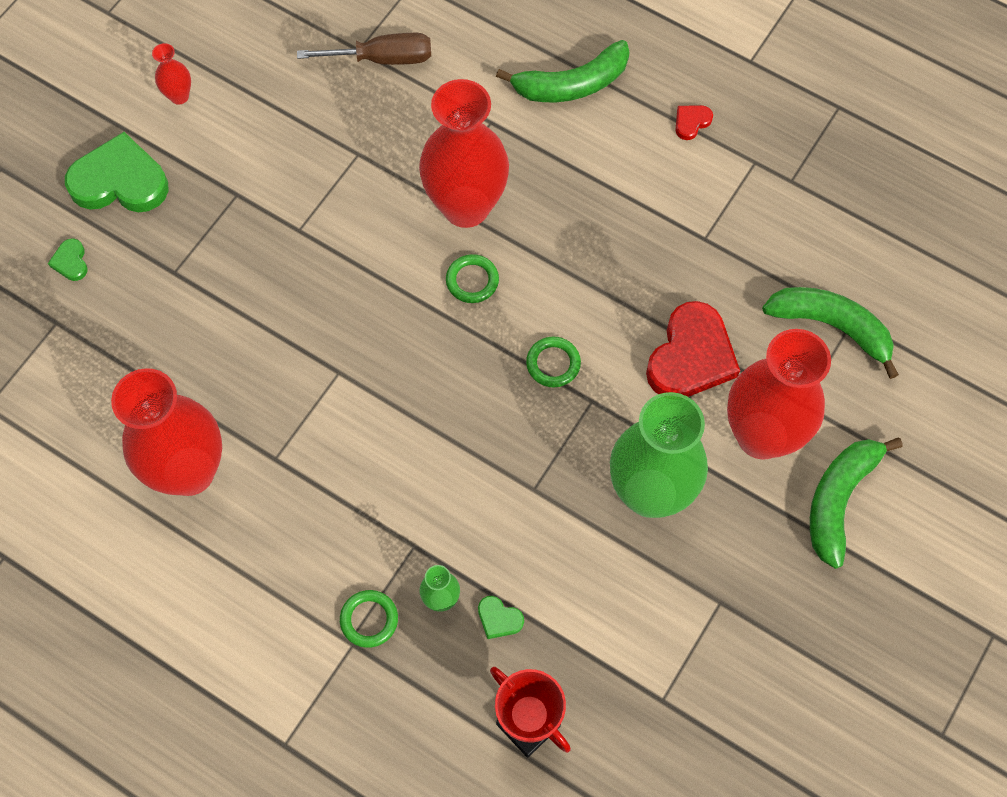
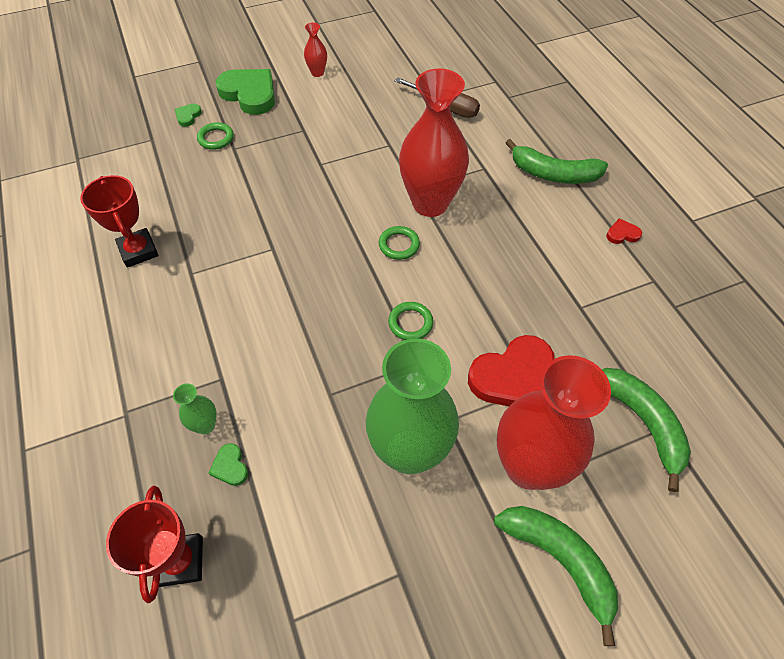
camera: 35 degrees right, 10 degrees down
(189, 471) = (138, 251): red vase -> red trophy
(369, 619) = (150, 406): green ring -> green ring (216, 138)
(839, 500) = (559, 560): green banana -> green banana turned 75 degrees clockwise

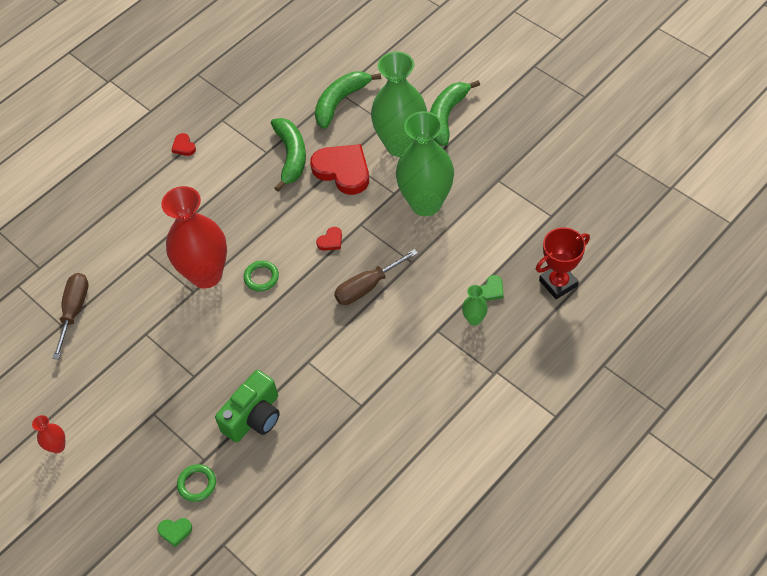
camera: 110 degrees left, 0 degrees up
(138, 251) = (360, 460): red trophy -> none
(246, 191) = (254, 417): none -> green camera
(249, 94) = (117, 492): green heart -> none
(325, 334) = (367, 287): none -> brown screwdriver
(410, 323) = (330, 241): green ring -> red heart
(528, 466) = (401, 145): red vase -> green vase
(553, 174) = (134, 205): green banana -> green banana (291, 156)

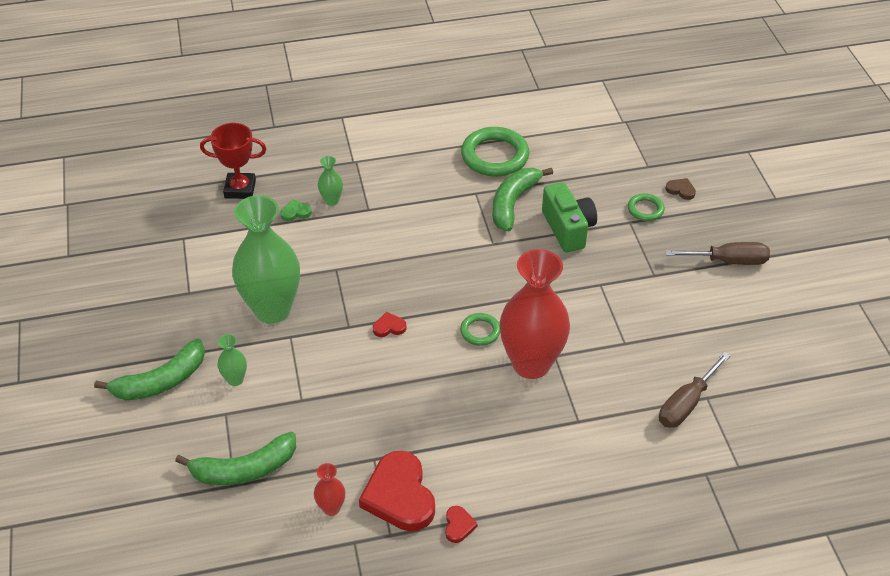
camera: 150 degrees left, 10 degrees down
(58, 446) = (755, 294): red vase -> red vase (331, 508)
(175, 531) = (681, 190): green heart -> brown heart
(254, 417) = (568, 229): green camera -> green camera turned 90 degrees clockwise
(291, 156) = (352, 437): green banana -> green banana (513, 203)
(343, 171) = (315, 388): red heart -> red heart (399, 495)
(367, 287) = (393, 271): brown screwdriver -> brown screwdriver (728, 261)
(376, 461) = (495, 156): none -> green ring
(401, 145) = (235, 379): green vase -> green vase, size x0.42

